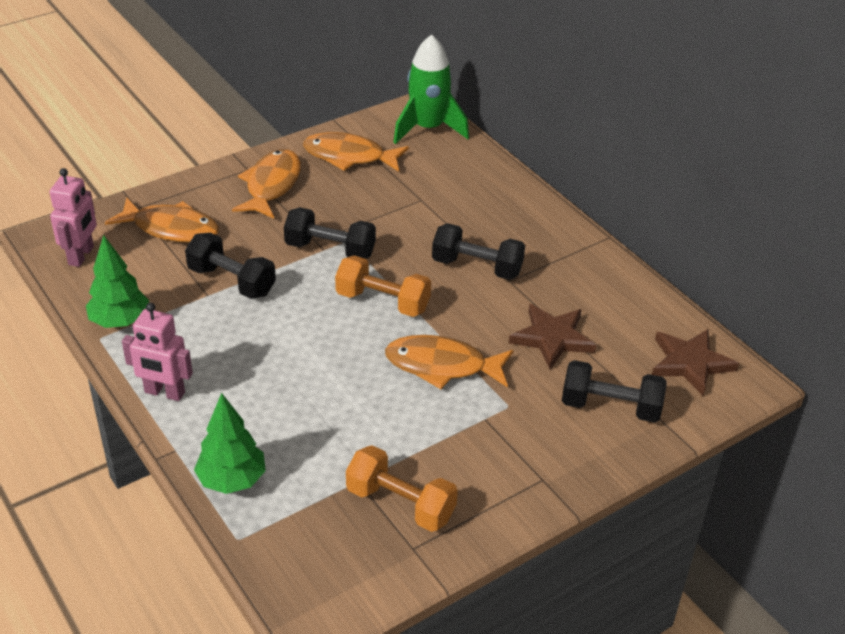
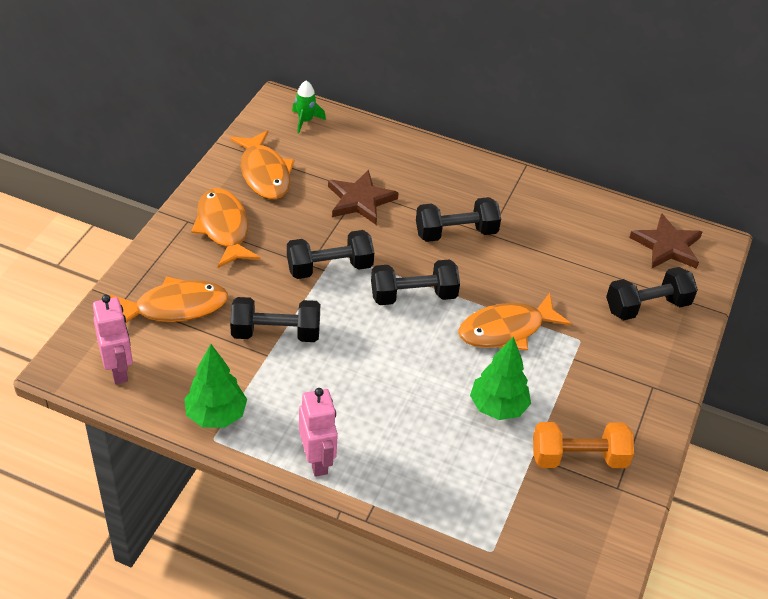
camera: 35 degrees left, 5 degrees up
(164, 393) = (317, 460): pink robot -> pink robot turned 90 degrees counterclockwise
(232, 480) = (442, 506): green tree -> green tree (498, 407)
(349, 157) = (264, 173): orange fish -> orange fish turned 90 degrees counterclockwise
(383, 302) = (413, 296): orange dumbbell -> black dumbbell
(428, 128) = (305, 121): green rocket -> green rocket, size x0.50
(552, 338) = (561, 269): brown star -> brown star (360, 200)

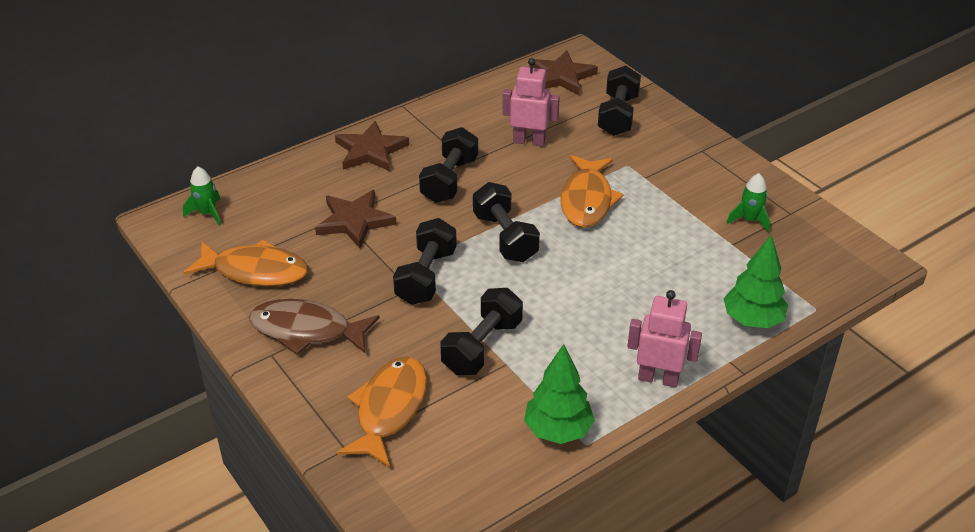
camera: 55 degrees left, 5 degrees down
(118, 370) = (443, 487): pink robot -> pink robot (529, 141)
(223, 228) = (306, 330): orange fish -> brown fish
(413, 296) = (505, 237): black dumbbell -> black dumbbell turned 45 degrees counterclockwise
(451, 172) = (370, 151): none -> brown star
(498, 407) = (669, 241): green tree -> green tree (752, 320)
(578, 458) = (749, 220): orange dumbbell -> green rocket

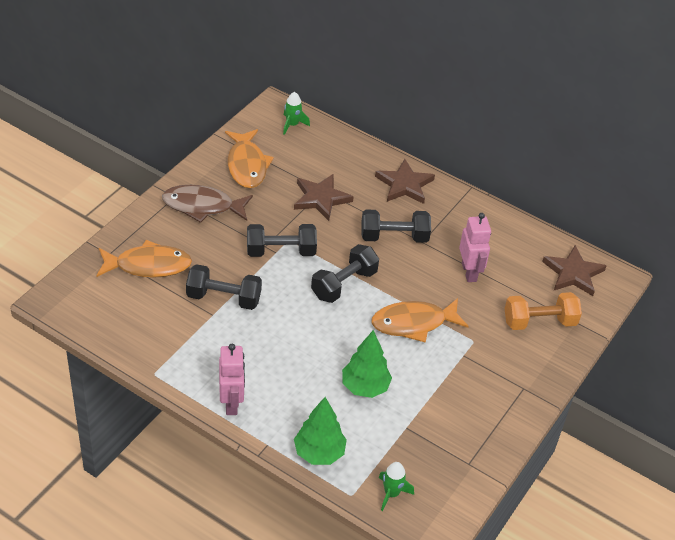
camera: 65 degrees right, 5 degrees up
(306, 330) = (202, 206): brown fish -> brown fish turned 75 degrees counterclockwise
(558, 430) = (161, 356): green tree -> green tree (365, 387)
(618, 115) = (539, 322): black dumbbell -> orange dumbbell
(749, 220) = (443, 435): green rocket -> green rocket (391, 493)

